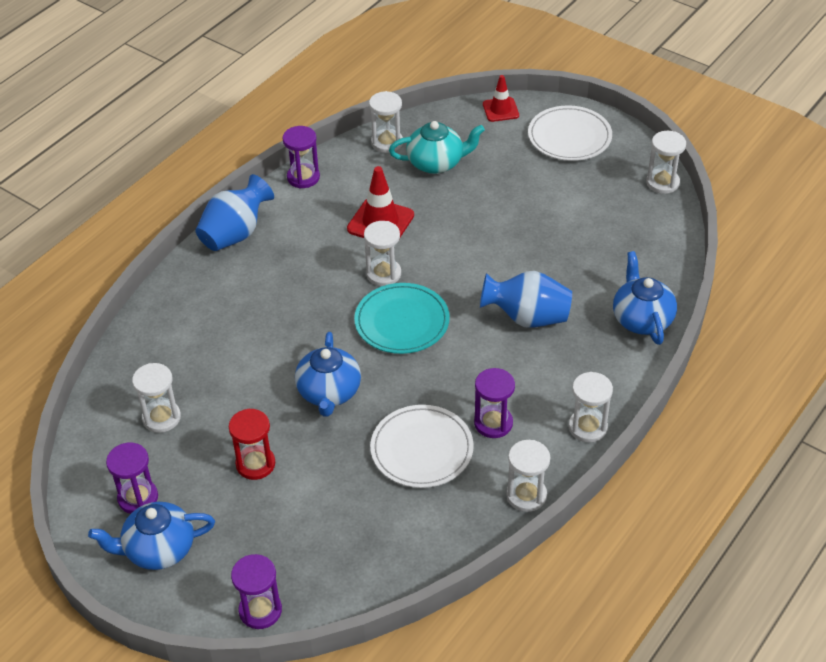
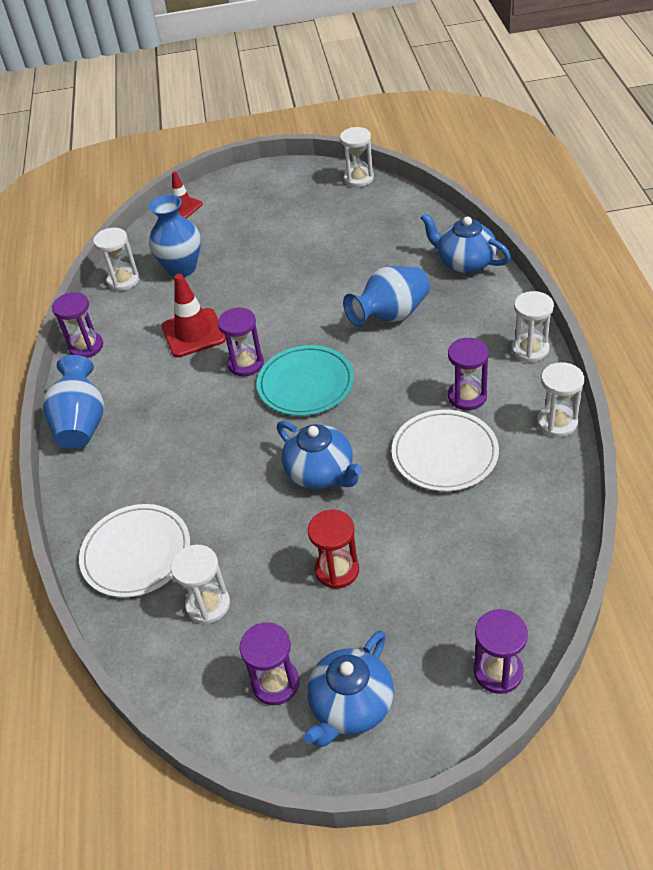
camera: 40 degrees left, 0 degrees up
(383, 274) = (246, 364): white hourglass -> purple hourglass
(436, 163) = (182, 268): turquoise teapot -> blue vase
(569, 137) = (256, 192): white plate -> white plate (136, 553)

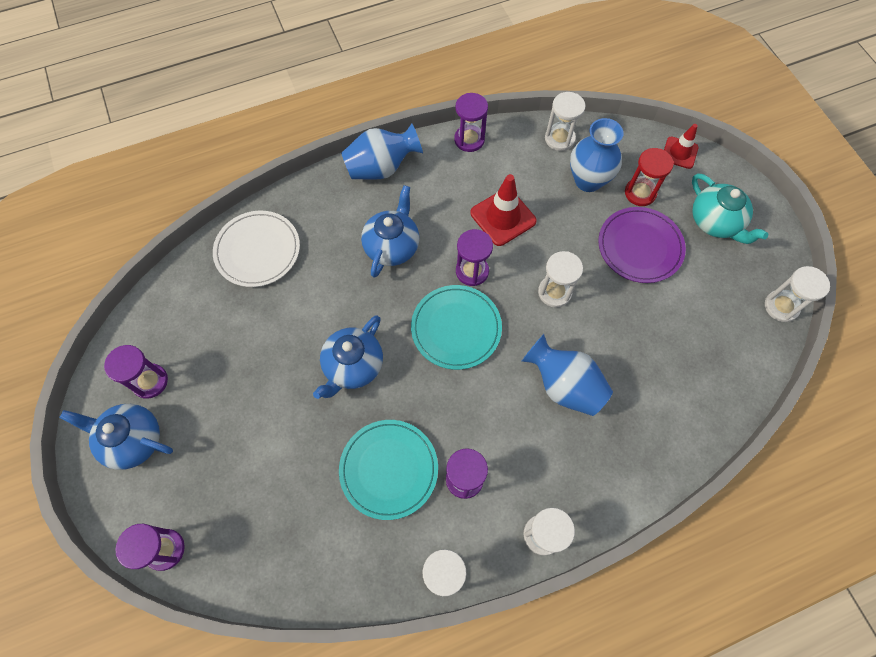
camera: 70 degrees right, 20 degrees up
(208, 604) = (215, 315): white hourglass -> white hourglass (554, 292)
(264, 199) = (715, 222): none -> turquoise teapot
(268, 247) = (640, 246): none -> purple plate
(337, 570) = (253, 403): red hourglass -> red hourglass (640, 193)
(444, 453) = (389, 469): white plate -> turquoise plate
(465, 262) = (666, 446): blue teapot -> blue teapot (392, 246)

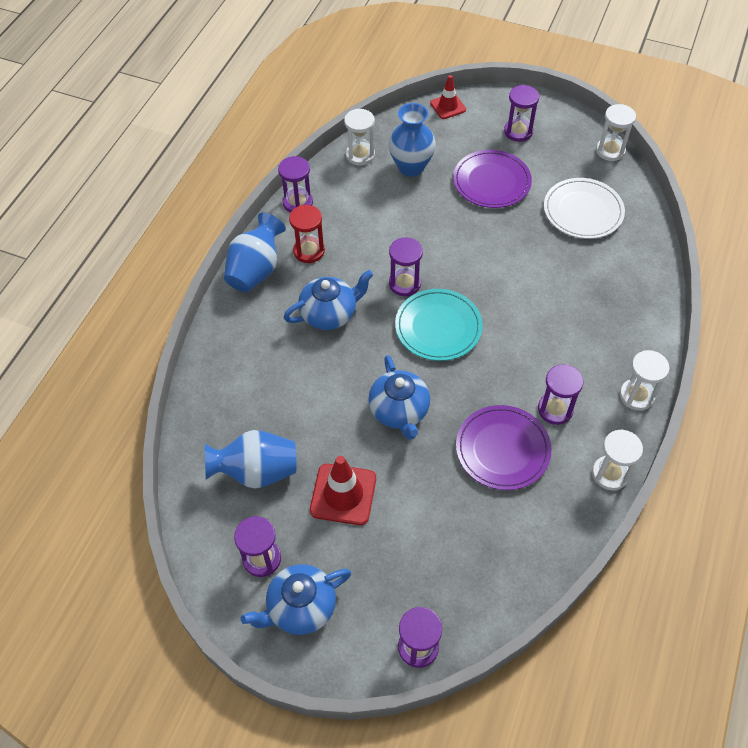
camera: 45 degrees left, 10 degrees down
(257, 250) = (231, 400): white plate -> white plate (583, 211)
(389, 469) = (502, 449): turquoise plate -> purple plate
(392, 246) = (329, 314): blue teapot -> blue teapot turned 90 degrees clockwise
(503, 217) = (383, 233): red traffic cone -> red traffic cone (343, 494)
(554, 292) = (473, 252): white hourglass -> none
(564, 385) = (546, 301): blue vase -> blue vase (256, 472)
(640, 193) = (453, 149): red hourglass -> red hourglass (309, 251)
(715, 222) = (518, 131): turquoise teapot -> purple hourglass

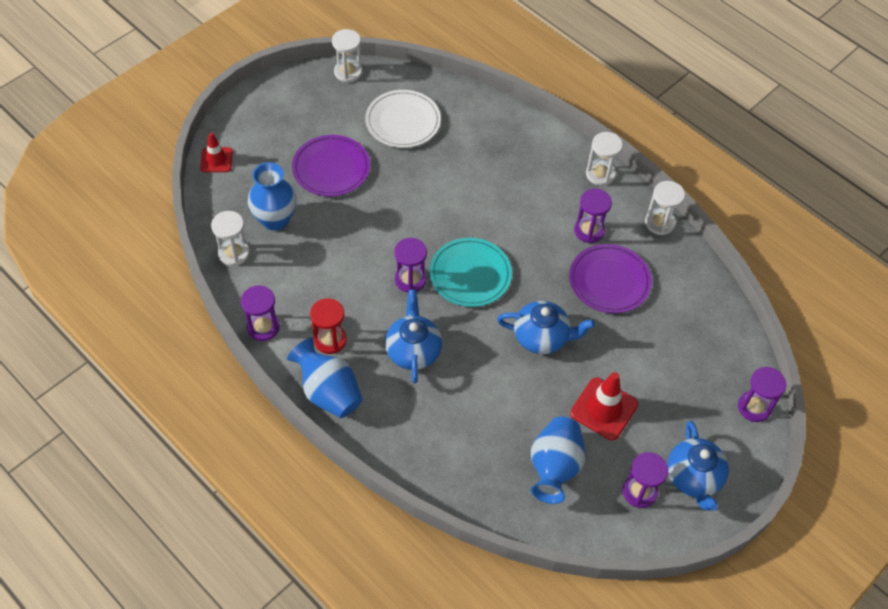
camera: 70 degrees left, 0 degrees up
(518, 131) = (284, 123): purple hourglass -> none

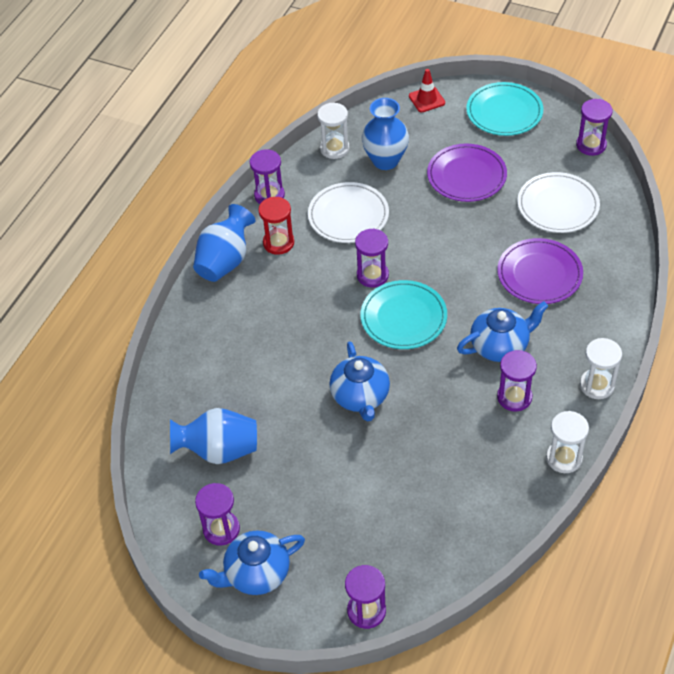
camera: 75 degrees right, 5 degrees down
(270, 112) = (504, 112): none -> turquoise plate
(327, 272) = (348, 215): none -> white plate
(348, 72) = (591, 145): white hourglass -> purple hourglass
(413, 350) = (296, 303): blue teapot -> blue teapot (500, 346)
(604, 409) = (302, 472): red traffic cone -> none
(609, 281) = (459, 433): purple plate -> purple plate (539, 274)

